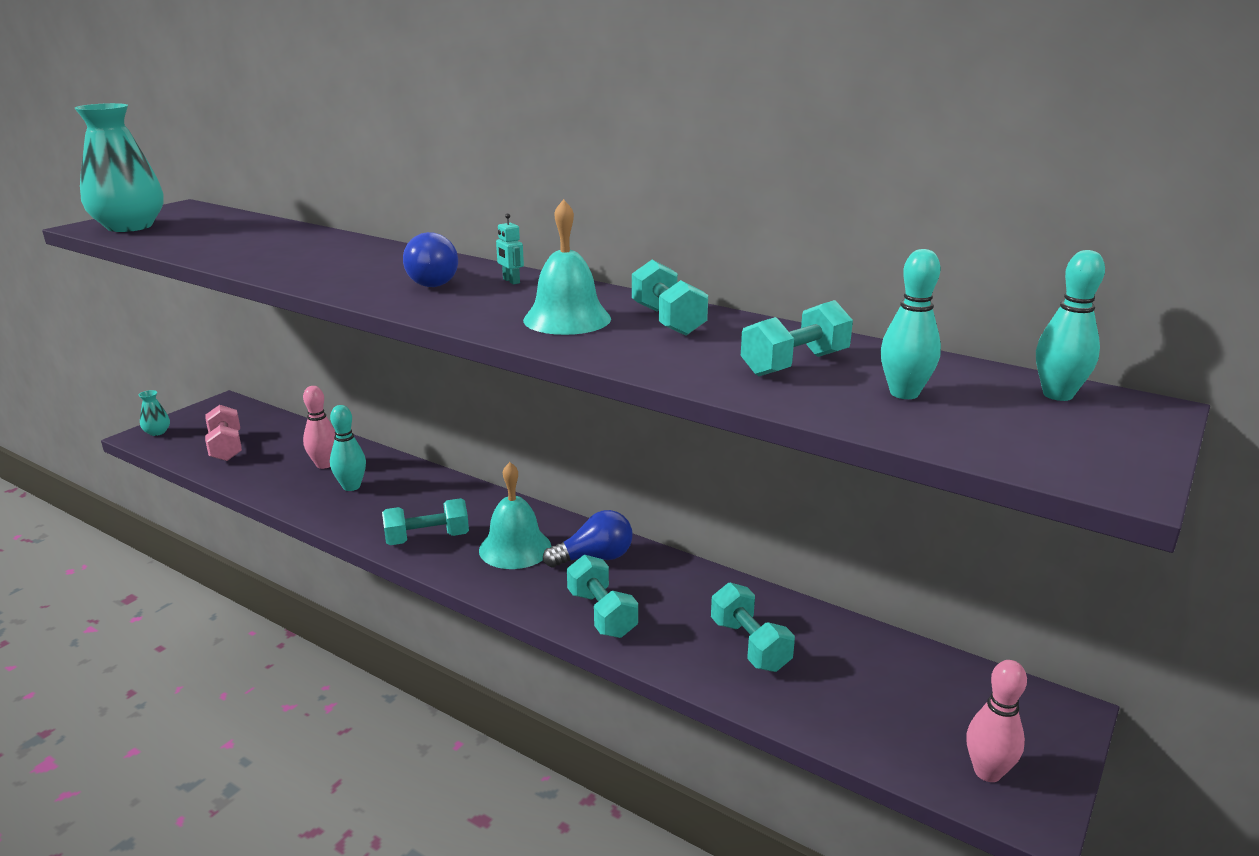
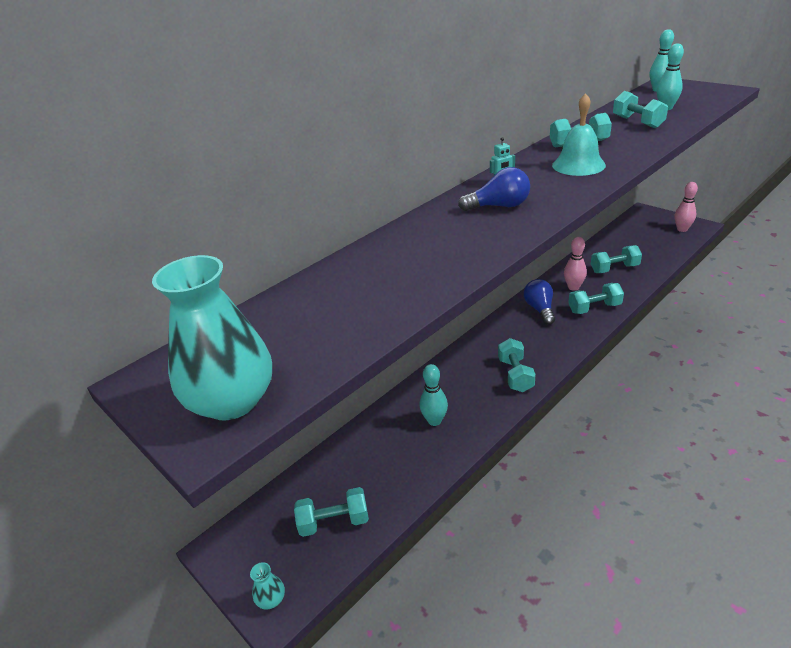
camera: 75 degrees left, 10 degrees up
(226, 447) = (334, 522): pink dumbbell -> turquoise dumbbell
(324, 464) = (391, 442): pink bowling pin -> pink bowling pin (573, 287)
(515, 548) = (528, 338): turquoise bell -> none

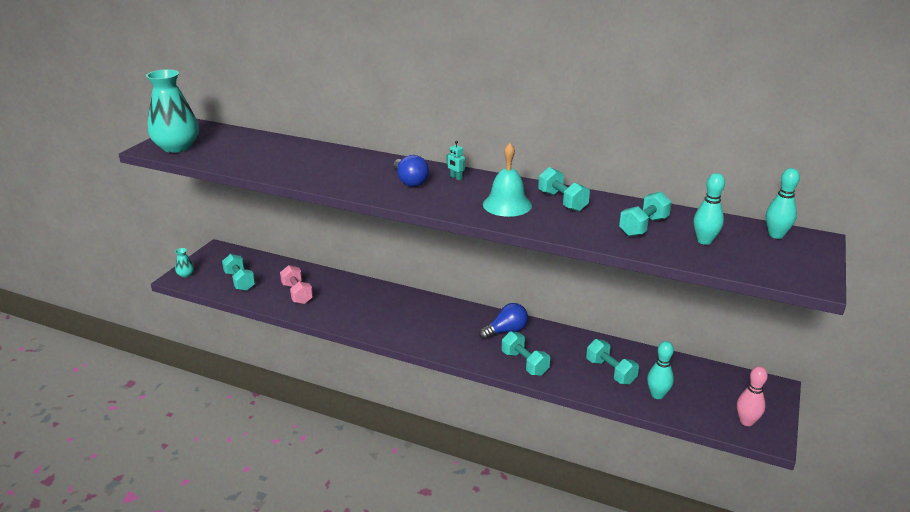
camera: 65 degrees right, 5 degrees down
(400, 458) = (297, 294): none -> pink dumbbell
(434, 421) = (337, 300): turquoise bowling pin -> turquoise bowling pin (657, 395)
(515, 375) = (403, 329): turquoise dumbbell -> none
(573, 287) = (556, 347): pink bowling pin -> none

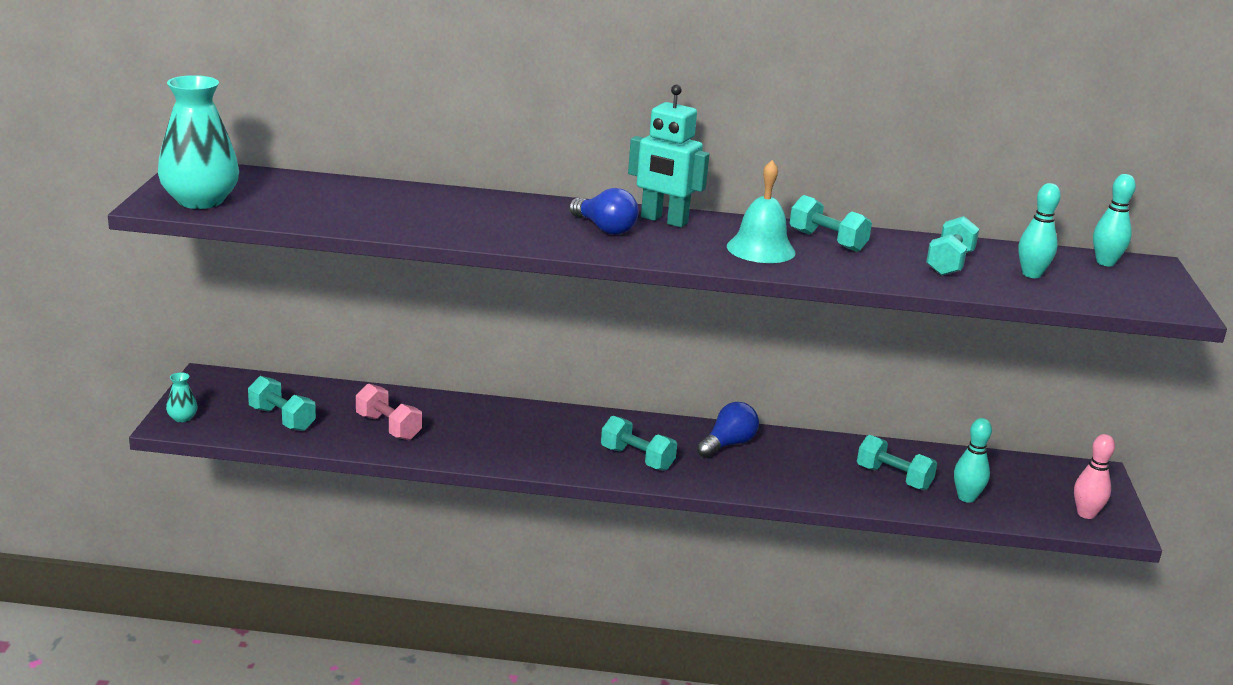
camera: 20 degrees left, 5 degrees down
(456, 178) = (664, 220): turquoise robot -> turquoise robot, size x2.41
(524, 363) = (777, 481): turquoise dumbbell -> turquoise dumbbell (637, 459)

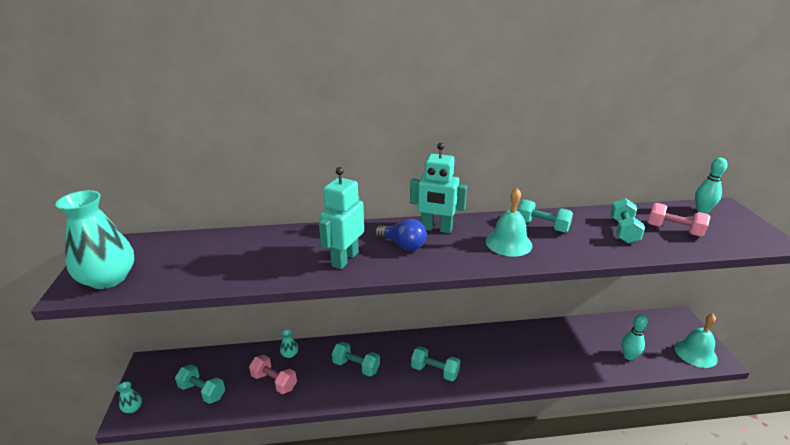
camera: 10 degrees left, 5 degrees up
(420, 403) = (290, 354): none -> turquoise vase
(515, 229) = (344, 259): none -> turquoise robot
(728, 444) = (481, 344): blue light bulb -> none
(893, 478) = (582, 350): turquoise dumbbell -> turquoise dumbbell (356, 366)
(1031, 274) = (674, 230): turquoise bowling pin -> pink dumbbell
(1086, 514) = (695, 353): pink bowling pin -> turquoise bell

